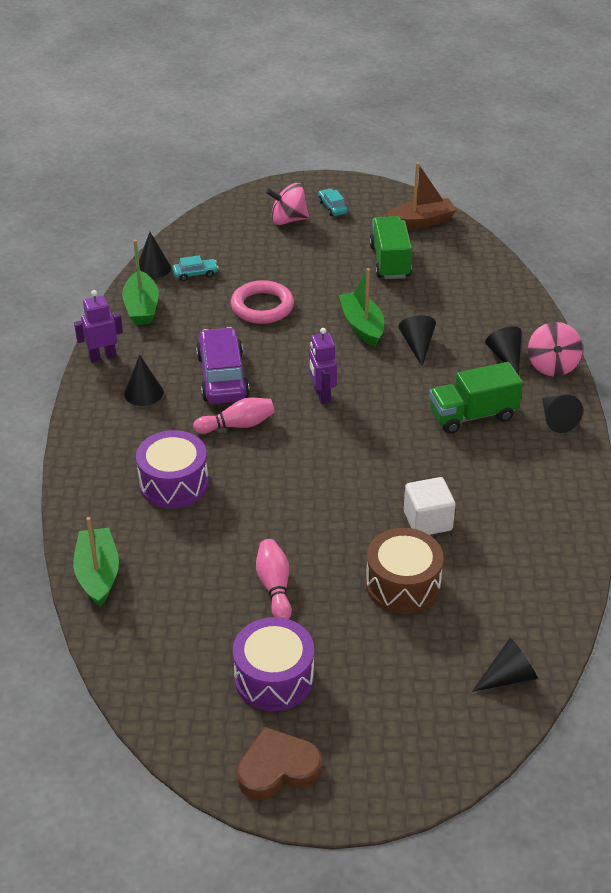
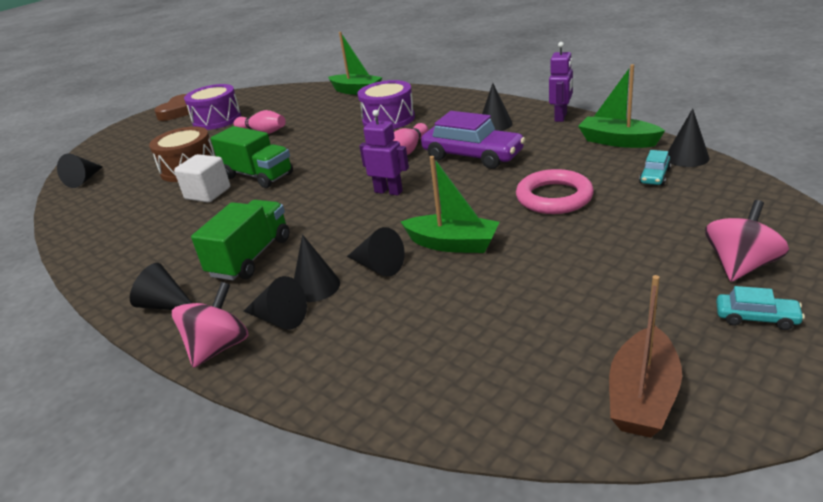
camera: 135 degrees right, 10 degrees down
(390, 262) = (556, 313): green truck -> green truck (258, 176)
(464, 361) = (315, 286): none -> black cone
(552, 366) = (219, 347): pink spinning top -> pink spinning top turned 75 degrees clockwise

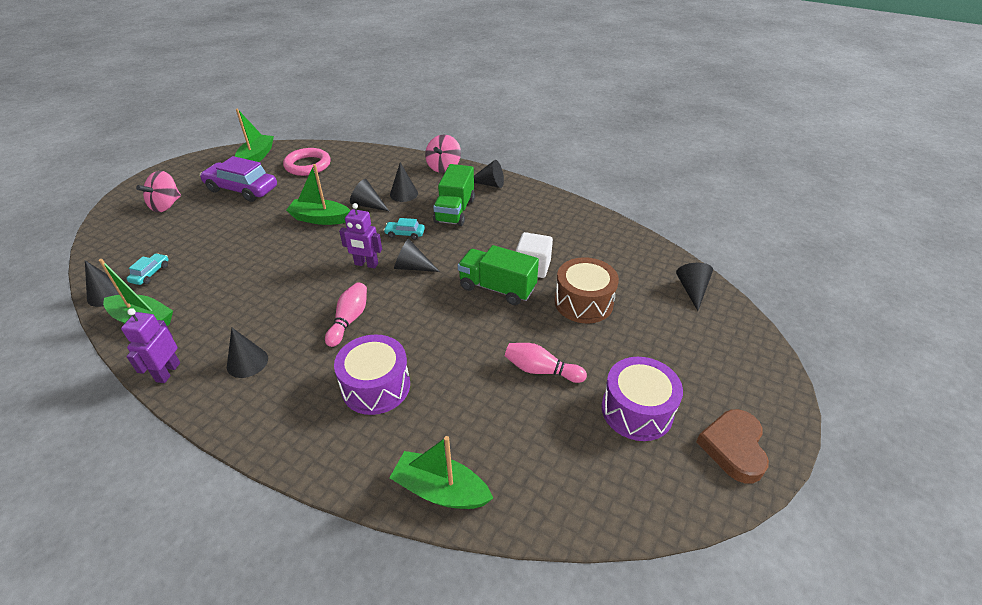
camera: 165 degrees right, 10 degrees up
(279, 319) = (418, 179): black cone -> black cone (412, 267)
(472, 156) = (286, 306): purple car -> purple car (242, 189)
(554, 197) = (238, 254): pink ring -> pink ring (308, 165)
(642, 396) = (256, 157): brown boat -> green boat
(756, 318) = (185, 182): turquoise car -> turquoise car (405, 234)

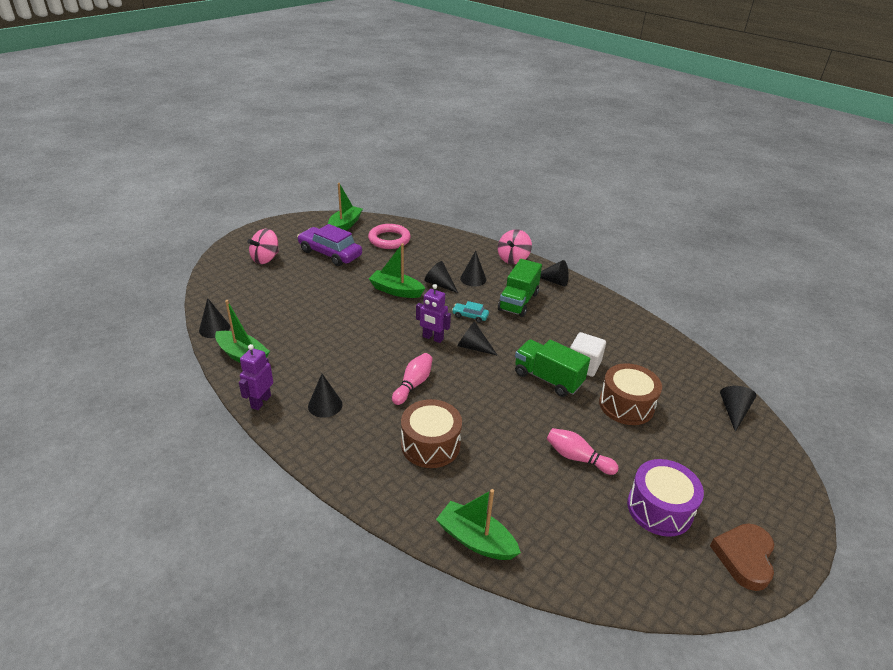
camera: 10 degrees right, 5 degrees down
(150, 273) = (250, 316): turquoise car -> none
(376, 386) = (430, 445): purple drum -> brown drum

